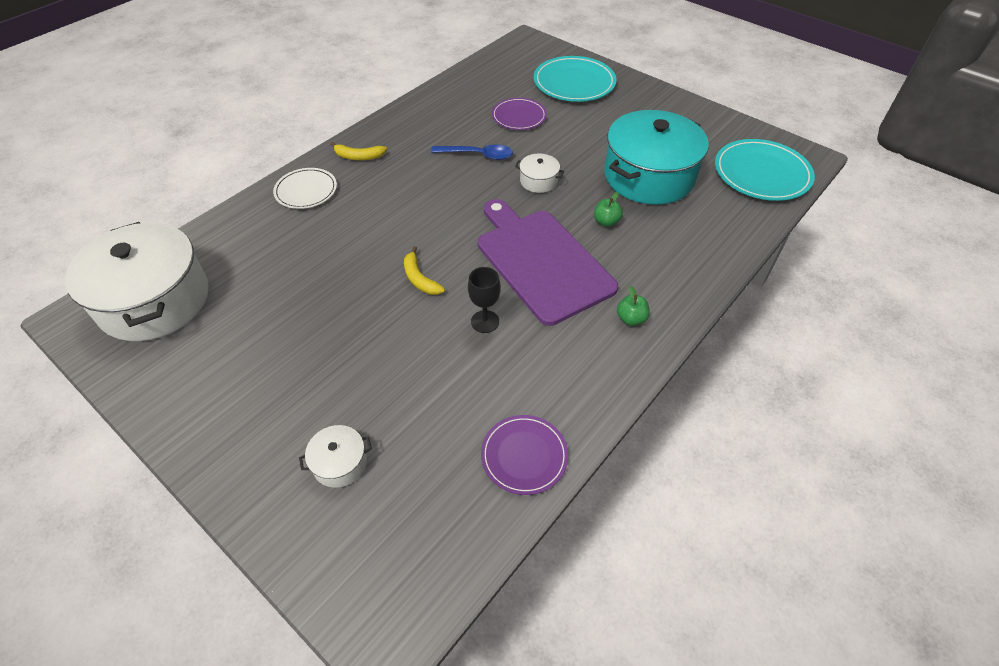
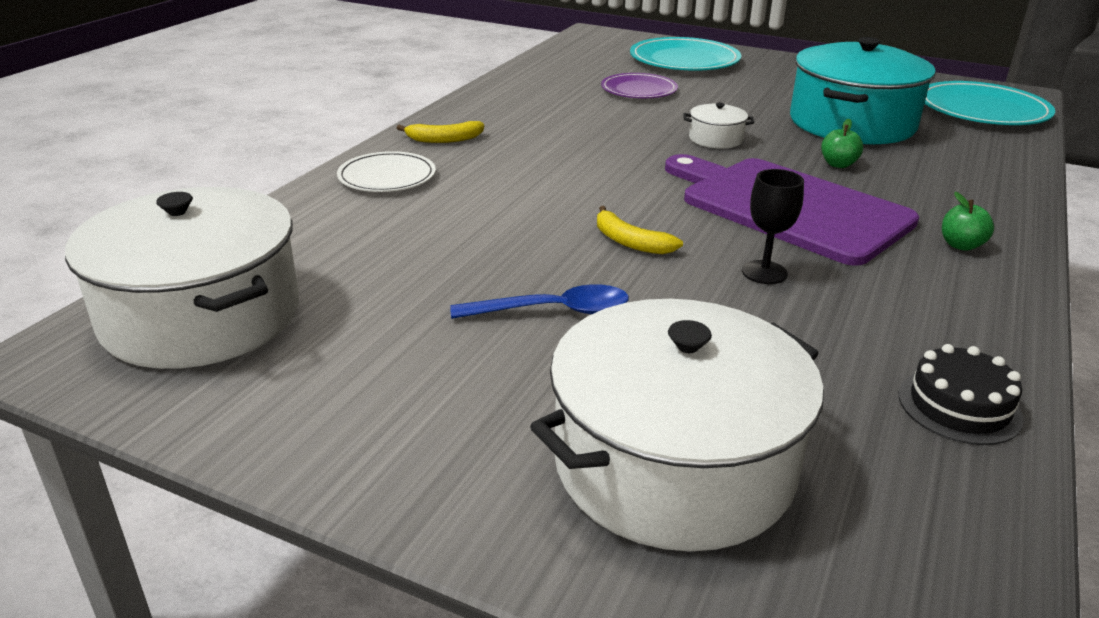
camera: 15 degrees left, 20 degrees down
(340, 463) = (674, 465): white pot -> white pot, size x2.40
(478, 155) = (613, 124): blue spoon -> blue spoon (553, 311)
(524, 456) = (959, 406): purple plate -> black cake

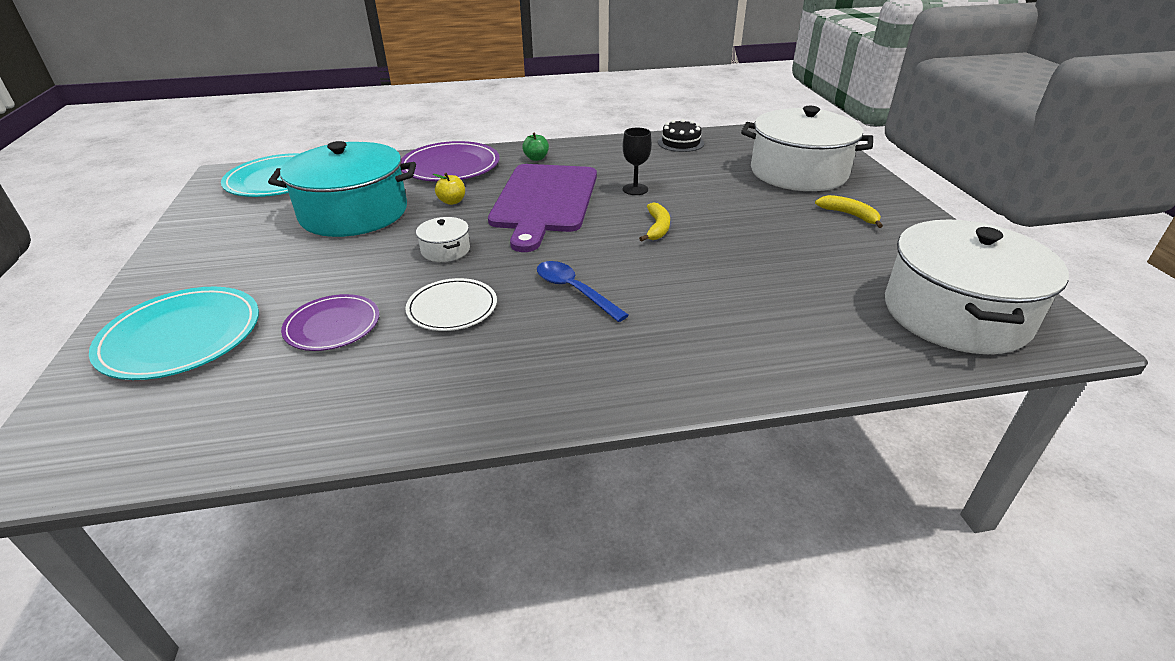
camera: 125 degrees left, 5 degrees up
(387, 176) = (712, 359): white plate -> white plate (452, 308)
(444, 140) = (600, 375): yellow banana -> yellow banana (850, 215)
(553, 311) = (757, 222): blue spoon -> blue spoon (574, 291)
(838, 164) = (452, 201): green apple -> yellow apple
(967, 187) = (450, 166): none -> purple plate

